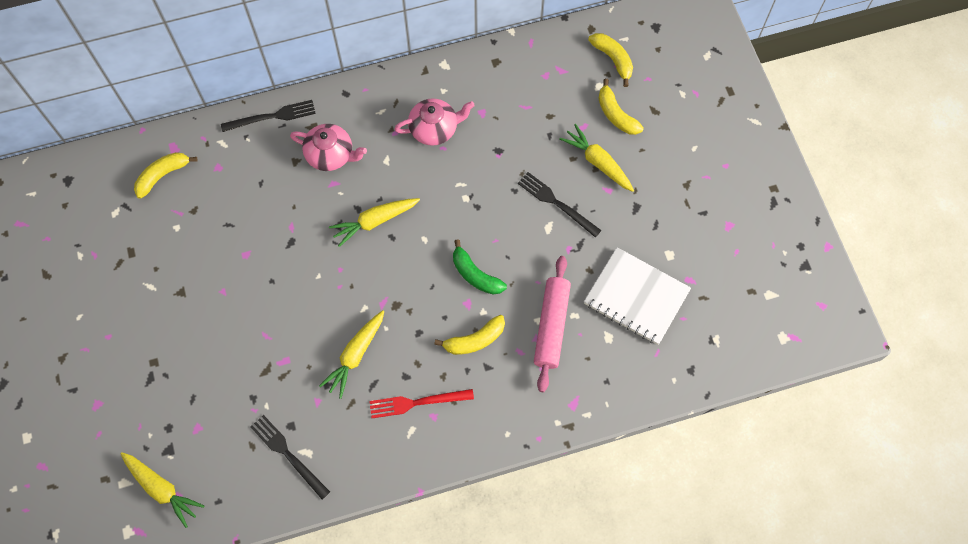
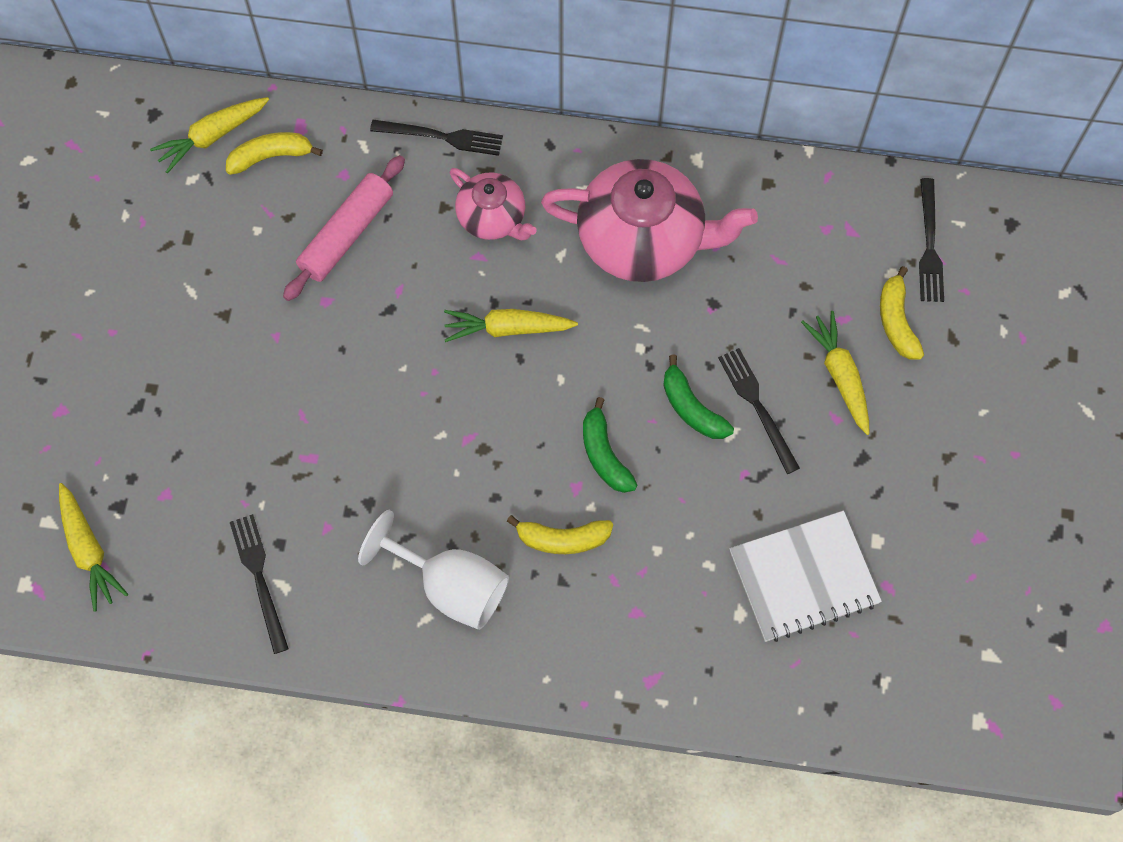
camera: 25 degrees right, 0 degrees up
(355, 355) = (402, 490): yellow carrot -> yellow carrot (212, 136)
(417, 402) = (450, 586): red fork -> white goblet
(434, 129) = (643, 239): pink teapot -> pink teapot, size x1.80
(516, 222) = (691, 408): none -> green banana
(551, 326) = (671, 565): pink rolling pin -> pink rolling pin (346, 234)
(613, 60) = (929, 245): yellow banana -> black fork
(636, 297) = (803, 577): white notebook -> white notebook turned 75 degrees counterclockwise

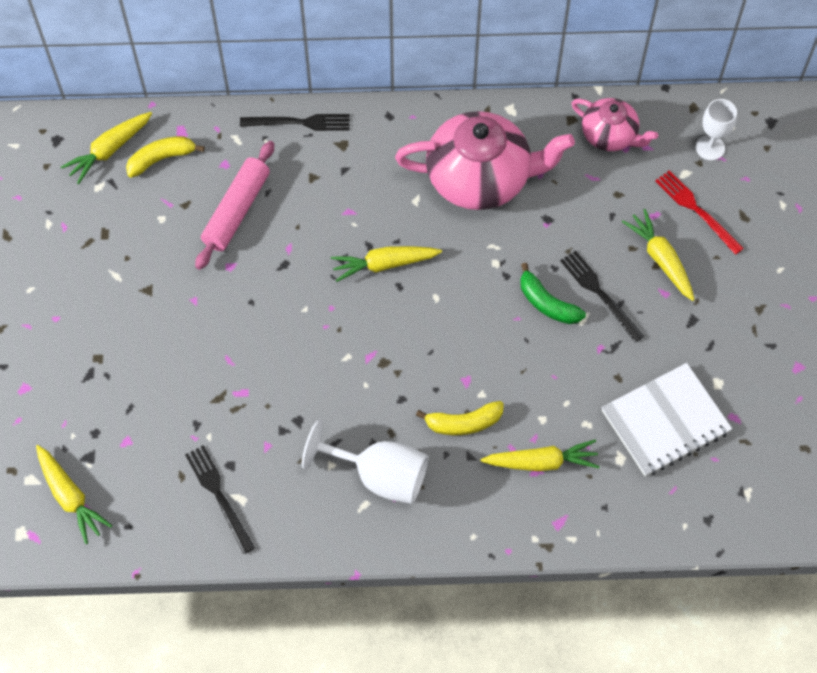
camera: 10 degrees left, 5 degrees down
(492, 218) = (354, 179): pink teapot -> pink teapot (610, 135)
(604, 454) = (484, 351): green banana -> none
(645, 602) = (541, 462): none -> yellow carrot
(896, 321) = (696, 210): yellow banana -> red fork
(929, 245) = (710, 148): black fork -> white goblet

